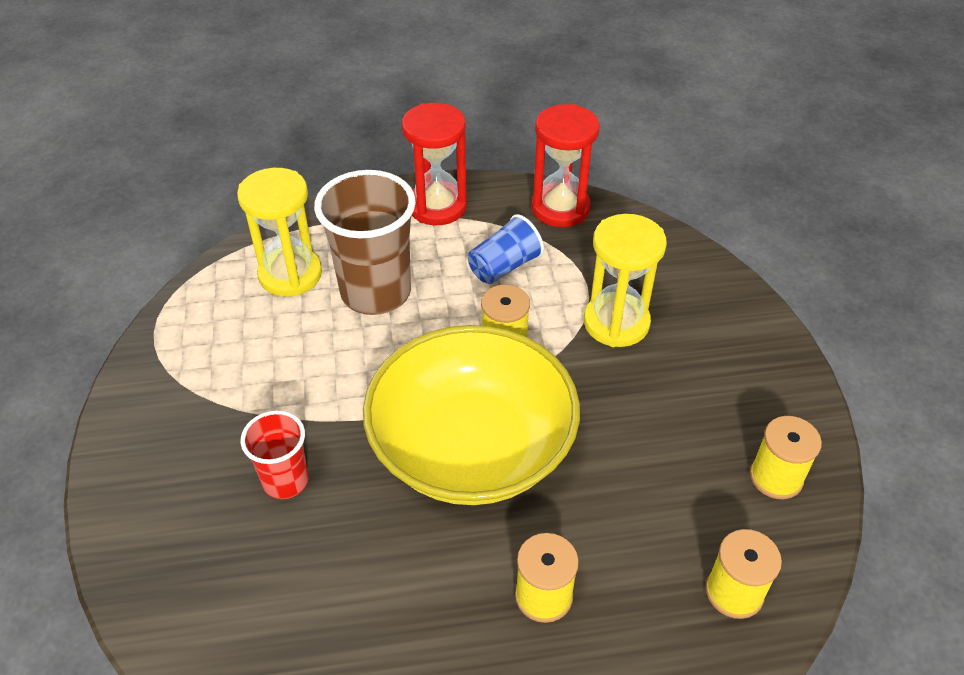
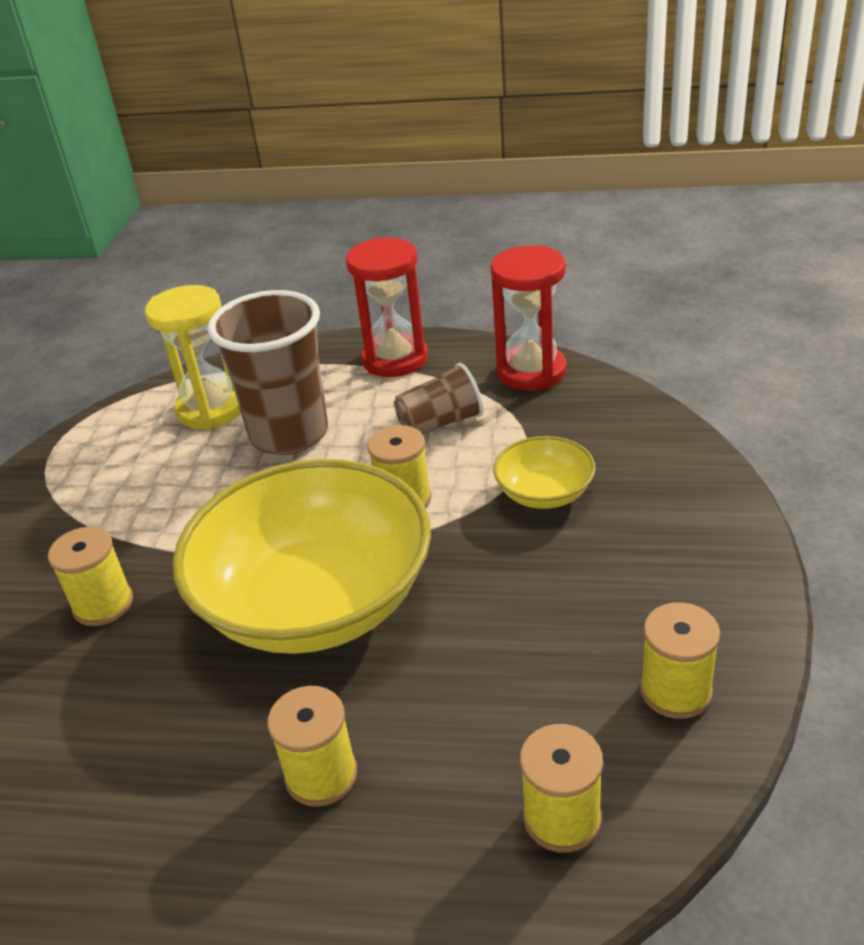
camera: 20 degrees right, 10 degrees down
(285, 481) = (103, 604): red cup -> yellow spool
(504, 267) = (440, 423): blue cup -> brown cup
(616, 323) = (544, 493): yellow hourglass -> yellow bowl

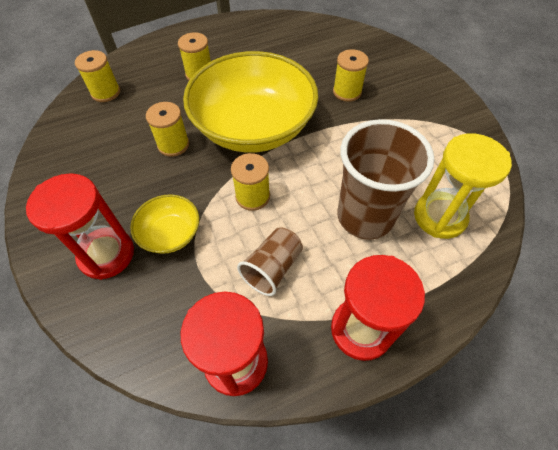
camera: 145 degrees right, 20 degrees up
(643, 497) = (106, 254): none -> red hourglass
(676, 691) = (69, 148): yellow spool -> yellow spool (173, 145)

